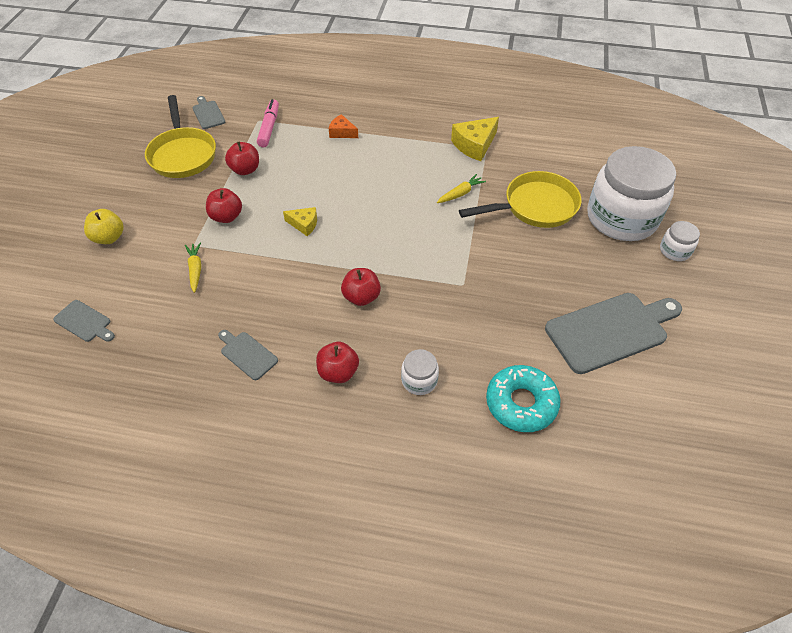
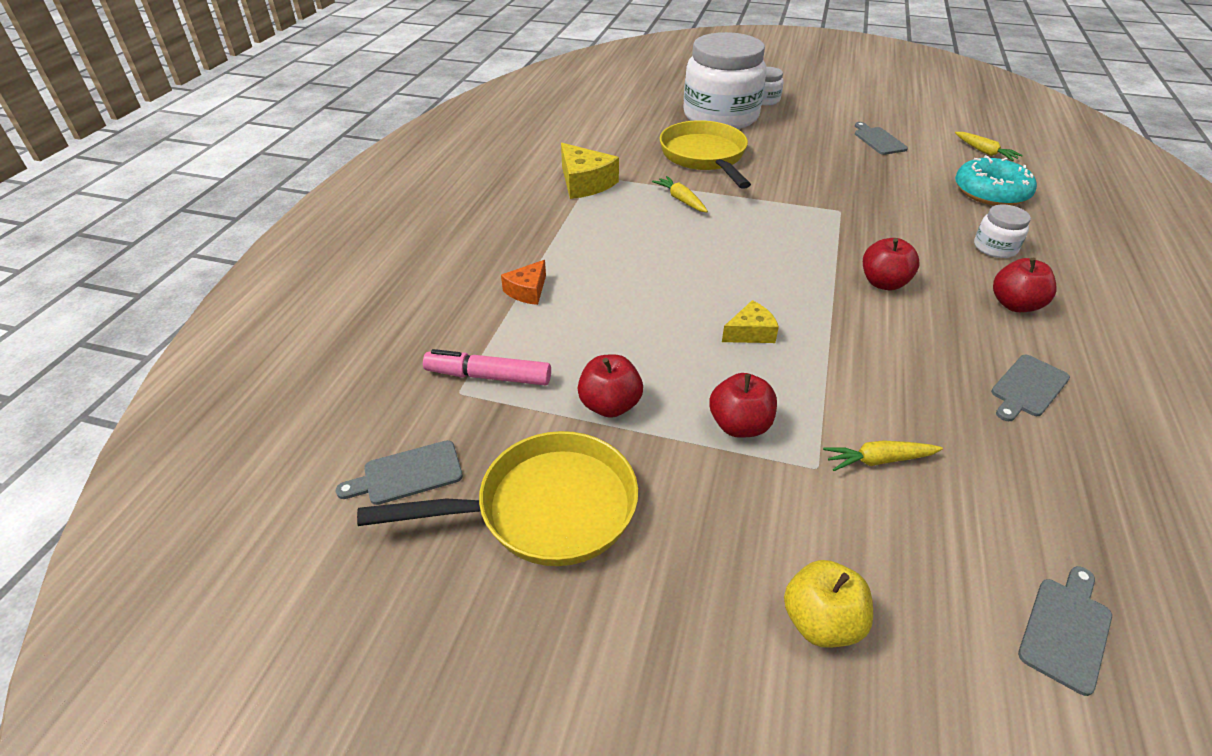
camera: 85 degrees left, 10 degrees down
(304, 224) = (750, 333): yellow cheese -> yellow cheese turned 45 degrees clockwise
(611, 331) = (878, 140): grey cutting board -> grey cutting board, size x0.49
(613, 421) = (984, 152): none -> yellow carrot

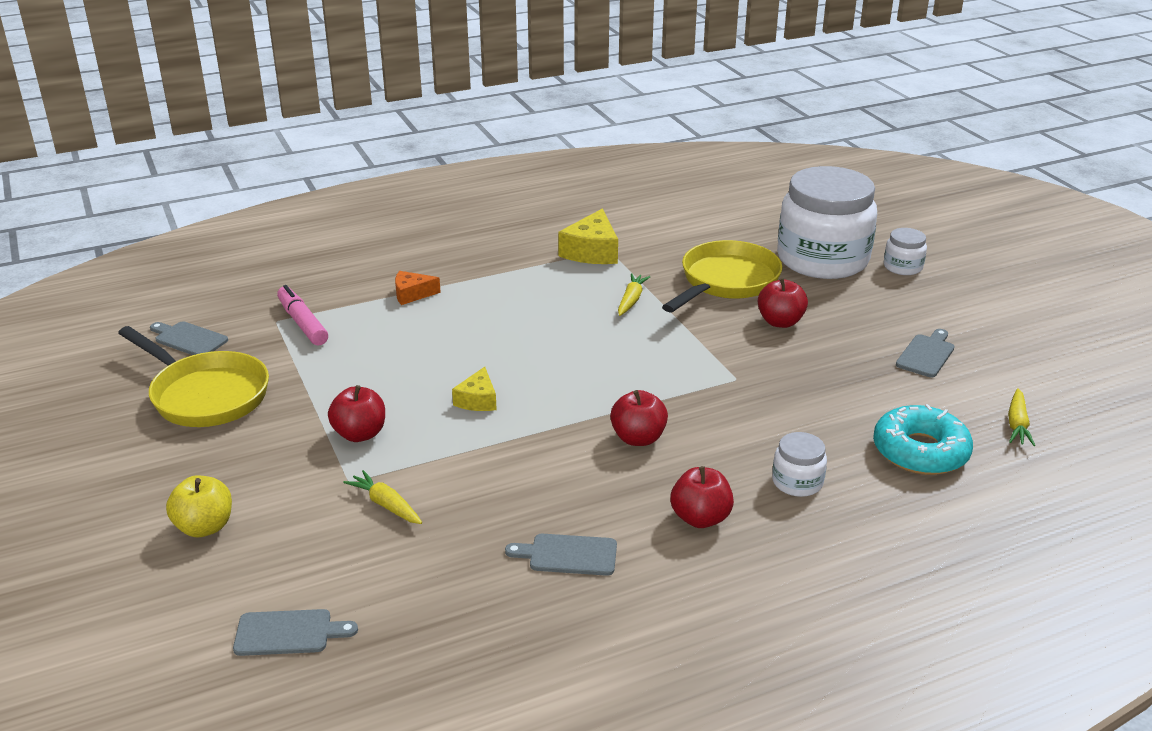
camera: 50 degrees right, 10 degrees down
(610, 405) = (324, 377): red apple -> red apple (780, 322)
(750, 333) = (477, 400): yellow cheese -> yellow cheese turned 75 degrees clockwise

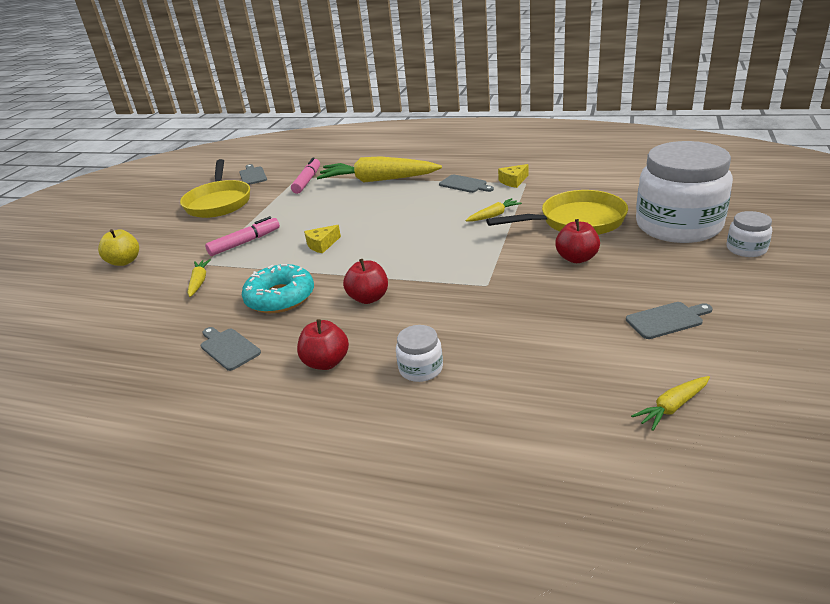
camera: 45 degrees right, 0 degrees up
(288, 633) = (70, 325): grey cutting board -> grey cutting board (464, 184)
(360, 434) = (245, 242): red apple -> pink marker
(412, 294) = (378, 180): orange cheese -> yellow carrot
(592, 251) = (513, 181): yellow cheese -> yellow cheese, size x0.60
(920, 451) = (547, 389): turquoise donut -> turquoise donut (280, 297)

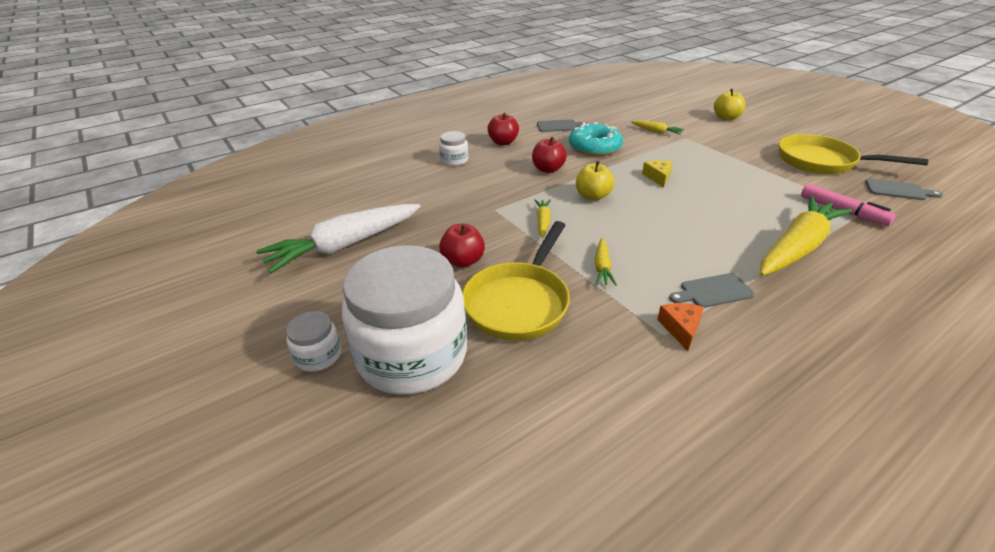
camera: 125 degrees right, 5 degrees up
(245, 242) = (705, 154): pink marker -> none
(397, 255) = (592, 196): none -> yellow apple
(513, 181) = (681, 328): yellow cheese -> orange cheese
(667, 320) = (344, 245): grey cutting board -> white carrot
(672, 407) = (307, 202): yellow carrot -> yellow carrot (543, 222)

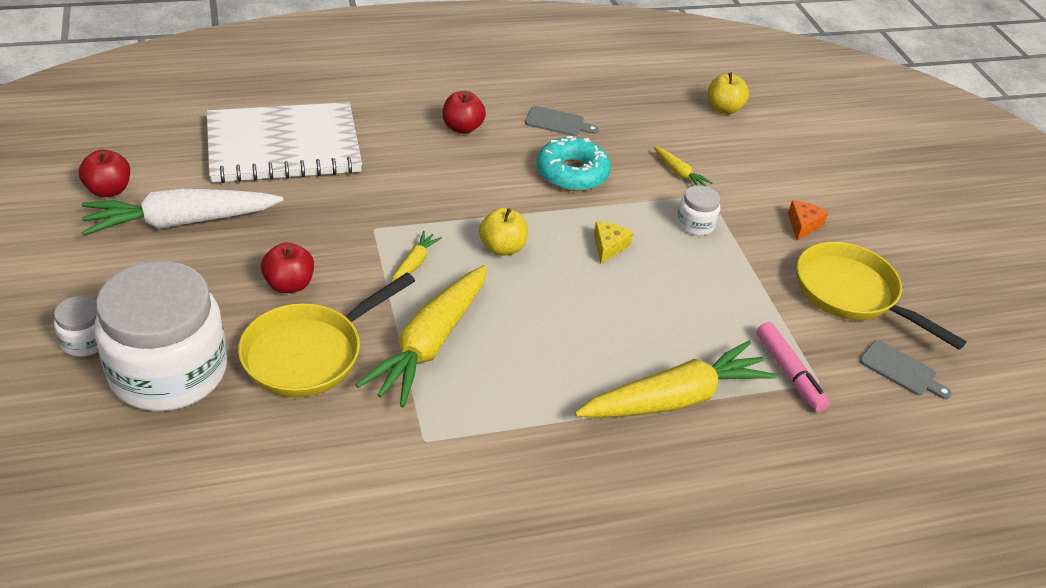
camera: 15 degrees right, 5 degrees up
(389, 181) = (283, 146): none -> white notebook
(454, 160) = (381, 138): white jar -> white jar (695, 224)
(548, 169) = (483, 189): red apple -> red apple (109, 190)
(602, 267) = (430, 344): yellow carrot -> yellow carrot, size x2.26
(681, 328) = (447, 441): orange cheese -> orange cheese (803, 225)
(713, 291) = (521, 414): grey cutting board -> none
(726, 118) = (802, 180): yellow apple -> yellow apple (724, 109)

